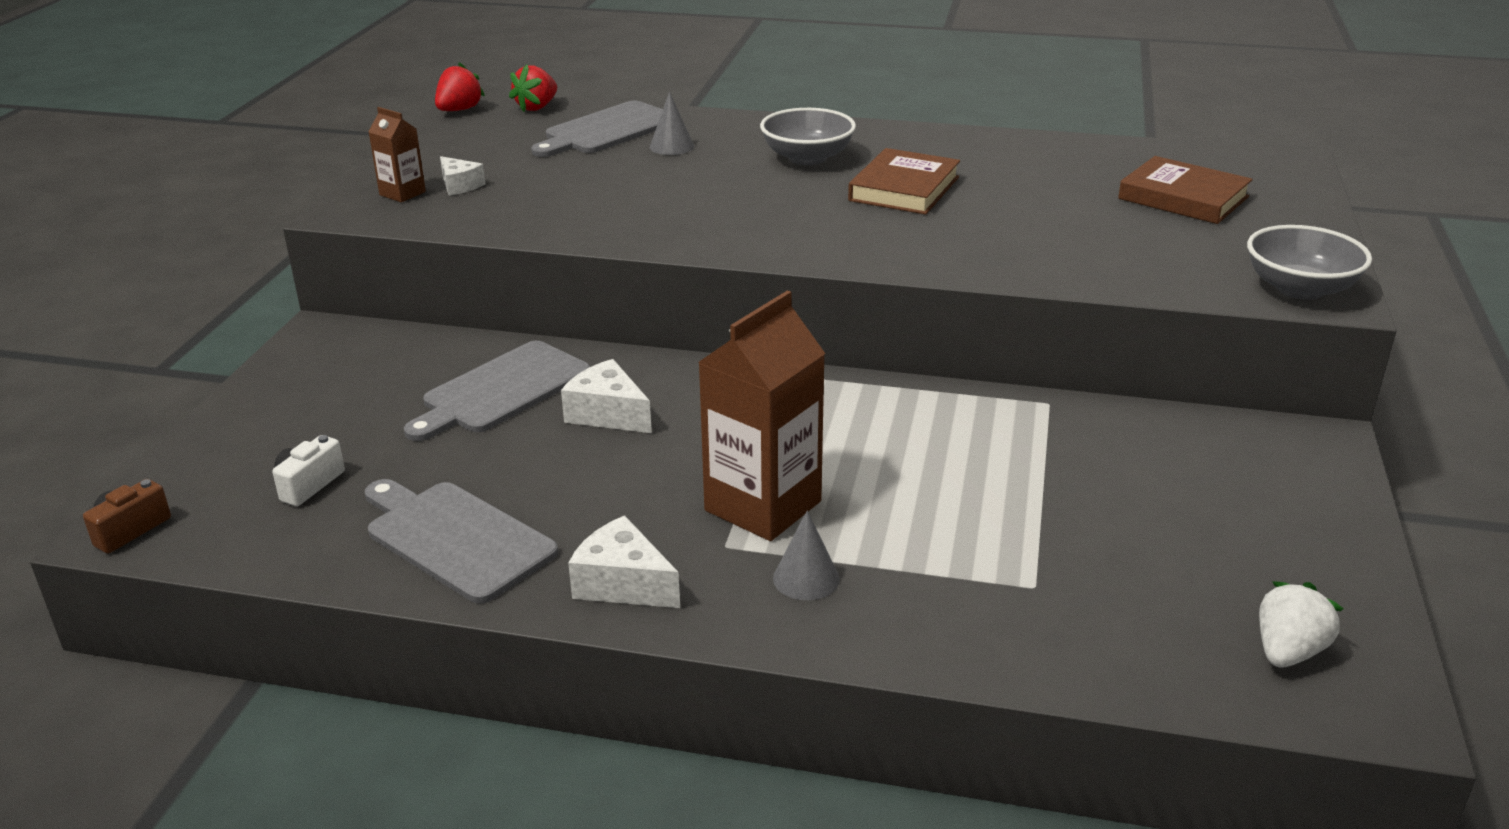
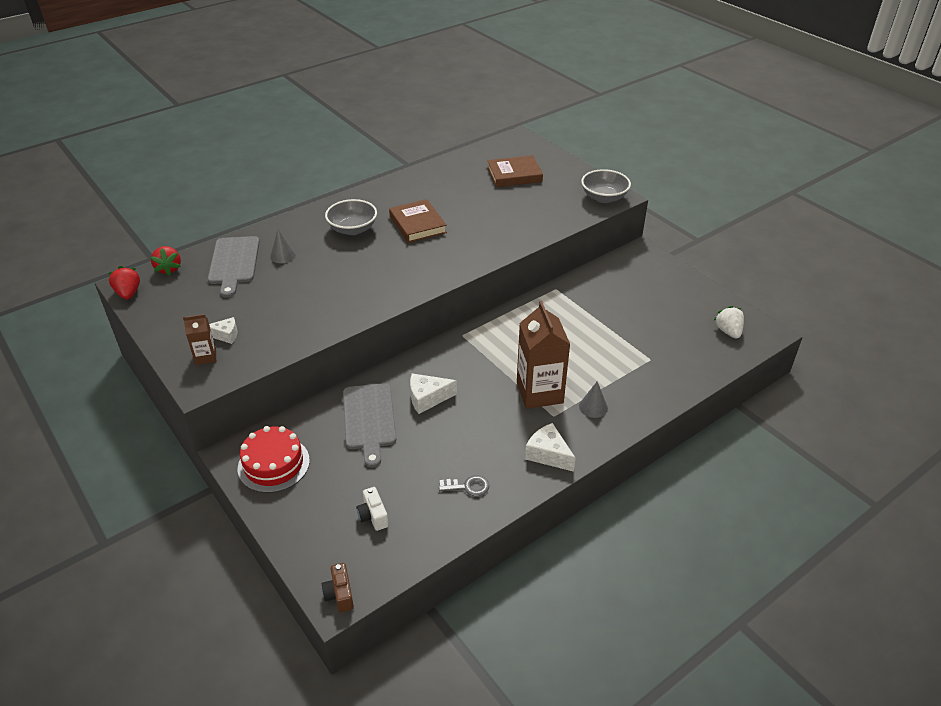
camera: 50 degrees left, 10 degrees up
(331, 366) = (273, 464): none -> red cake
(455, 538) = (468, 487): grey cutting board -> grey key
(623, 583) = (548, 454): white cheese -> white cheese turned 60 degrees clockwise

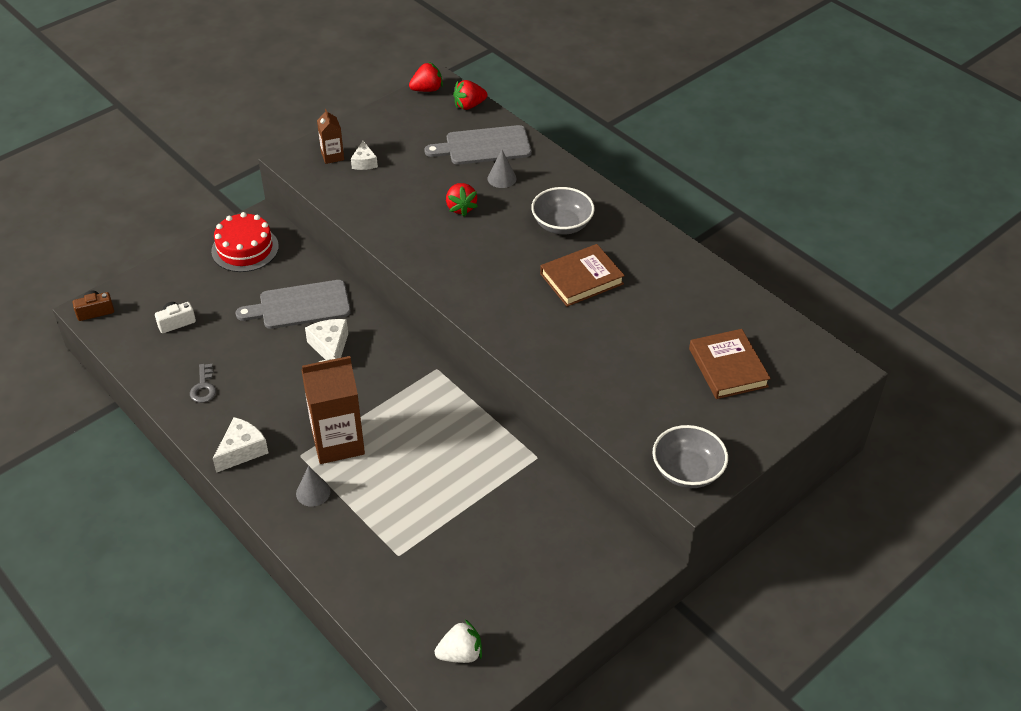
camera: 85 degrees right, 5 degrees up
(314, 279) = (461, 208): none -> red strawberry

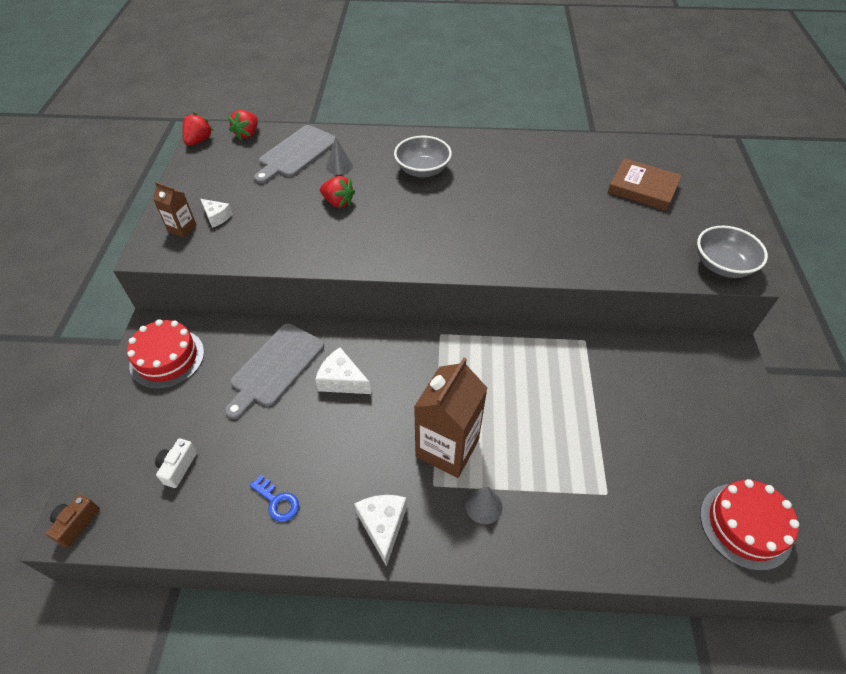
camera: 45 degrees left, 5 degrees up
(204, 387) = (277, 501): grey key -> blue key
(460, 654) = (745, 525): white strawberry -> red cake
(581, 279) = (485, 195): brown book -> none

